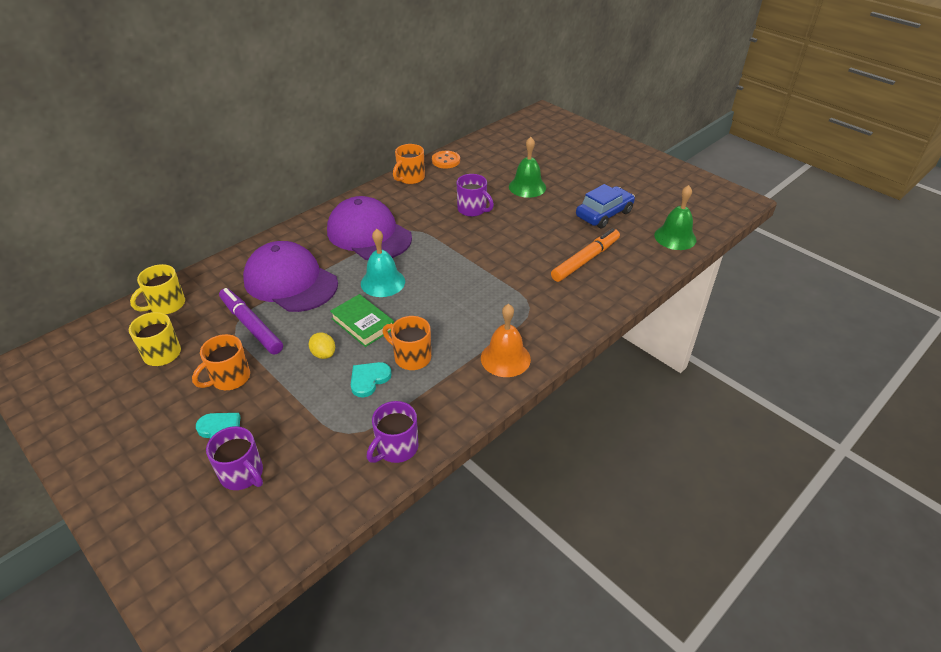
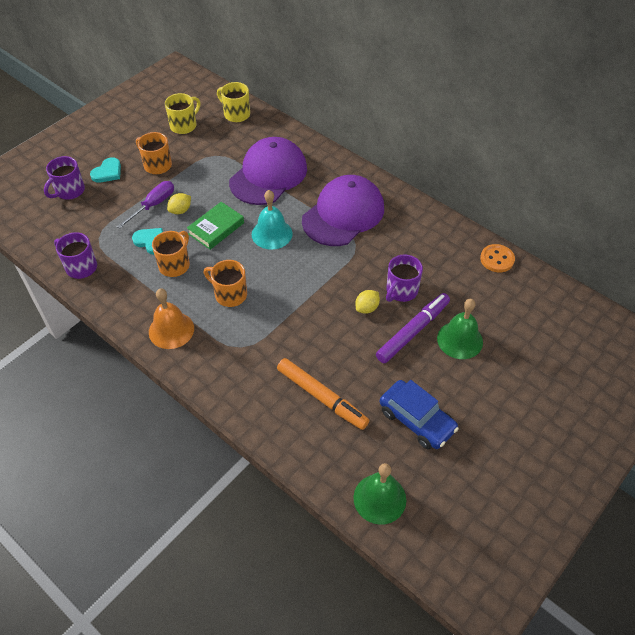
camera: 85 degrees right, 10 degrees up
(251, 325) = (213, 164): purple marker -> purple marker (413, 331)
(305, 379) = (153, 205): none -> purple screwdriver
(410, 178) = (451, 232): orange mug -> orange mug (229, 294)
(490, 229) = (367, 308): none -> yellow lemon

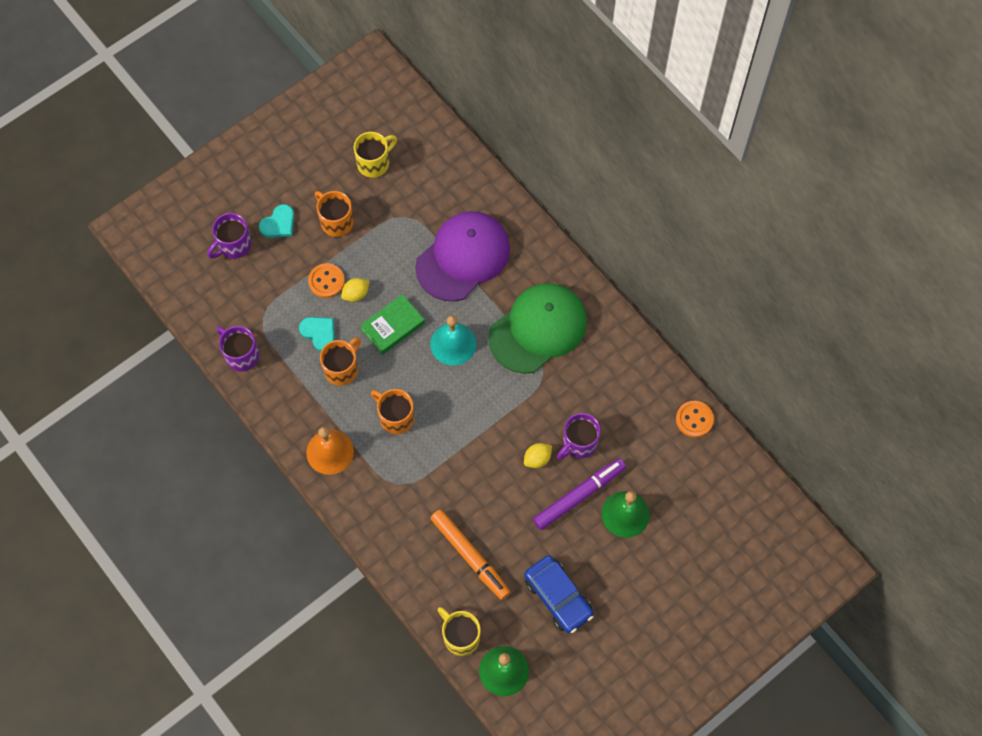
camera: 10 degrees right, 15 degrees up
(153, 205) = (326, 281): purple screwdriver -> orange button
(236, 114) = (439, 154): yellow mug -> yellow mug (460, 636)
(343, 214) = (538, 329): purple cap -> green cap

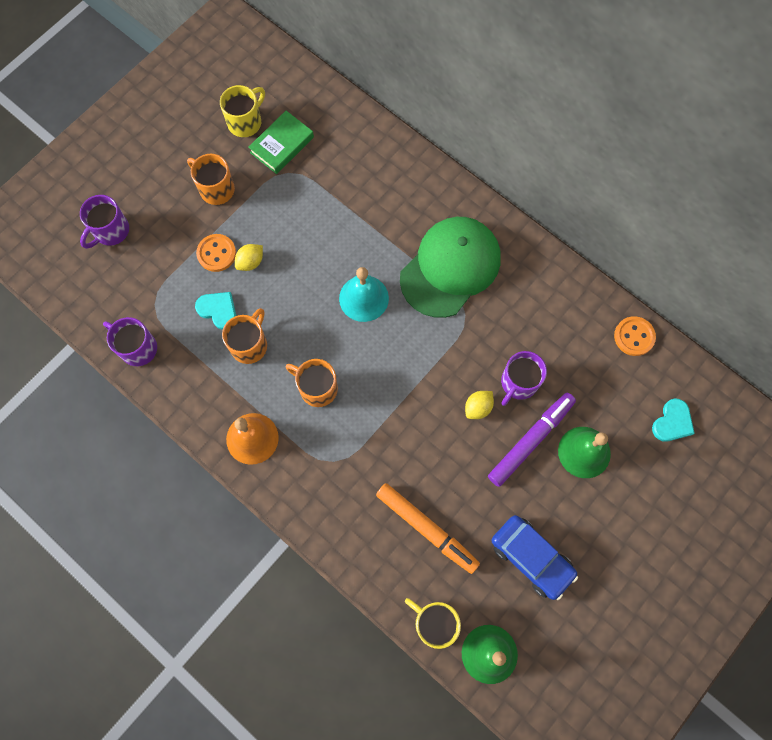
camera: 10 degrees left, 5 degrees up
(278, 224) = (155, 201): turquoise heart -> turquoise heart (672, 422)
(392, 326) = (296, 290): green book -> green book (282, 145)
(463, 257) = (356, 205): purple cap -> none

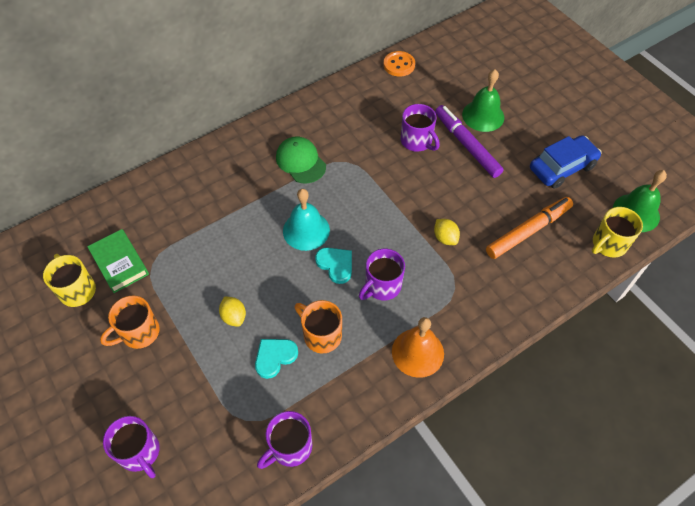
camera: 75 degrees left, 15 degrees down
(216, 253) = (212, 346): orange button -> none
(317, 388) = (382, 286): orange mug -> purple mug
(450, 268) = (300, 161): green cap -> green cap, size x0.57
(478, 407) = (431, 172): yellow lemon -> yellow lemon (445, 238)
(672, 422) = (471, 61): turquoise heart -> turquoise heart (335, 265)

